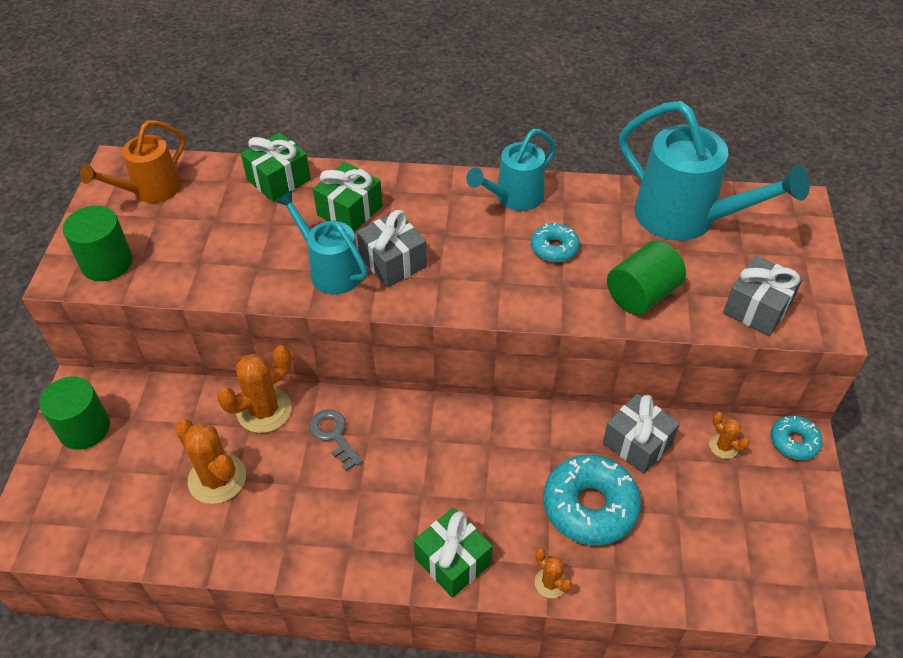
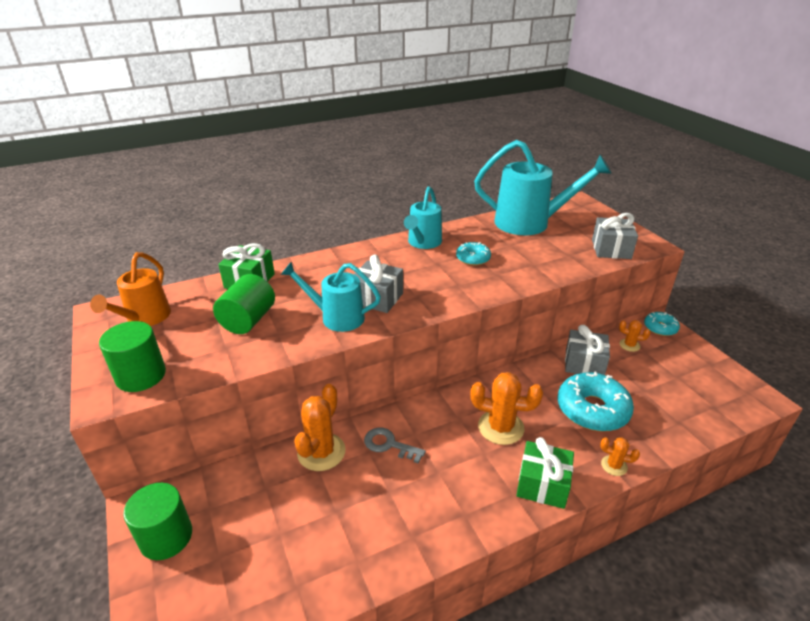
camera: 30 degrees left, 15 degrees down
(217, 478) = (320, 518): orange cactus -> orange cactus (501, 427)
(350, 211) = (319, 281): green gift -> none
(641, 295) = (546, 263): green cylinder -> green cylinder (248, 320)

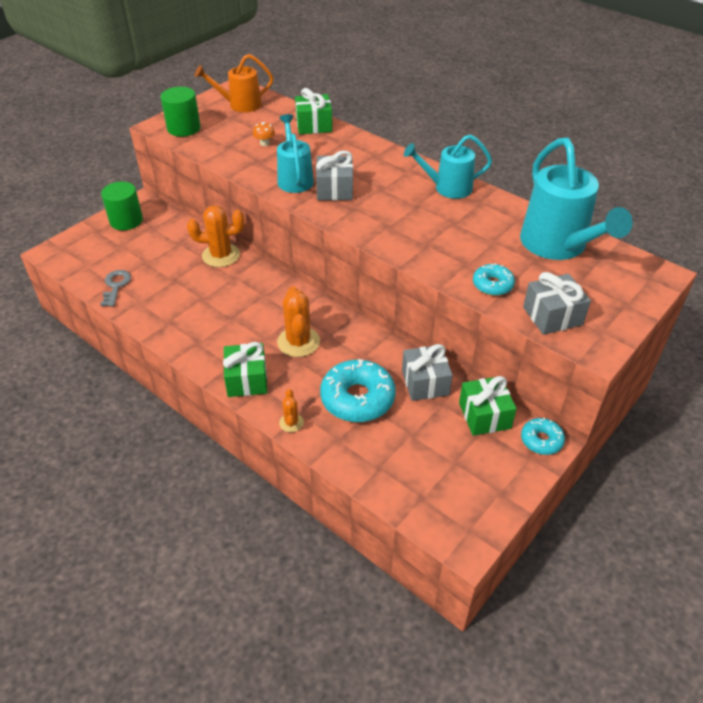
camera: 65 degrees right, 10 degrees up
(248, 320) = (264, 143): green cylinder -> orange mushroom
(389, 445) = (245, 285): grey key -> grey key (116, 286)
(473, 258) = (444, 224): turquoise donut -> turquoise donut (492, 285)
(629, 345) = (484, 415): orange cactus -> green gift

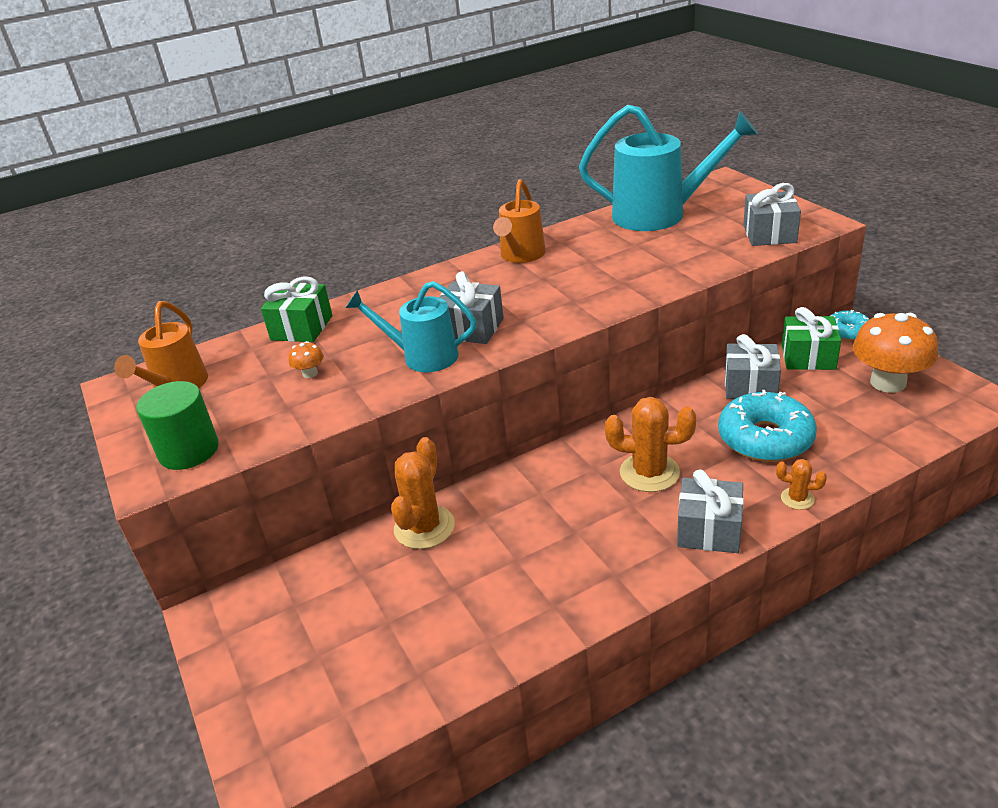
camera: 65 degrees left, 10 degrees down
(116, 286) = (428, 670): grey key -> none
(126, 221) = (248, 642): green cylinder -> none
(247, 380) = (709, 530): green gift -> grey gift
(447, 188) = (521, 256): turquoise watering can -> orange watering can
(466, 472) = (888, 382): none -> orange mushroom
(492, 285) = (710, 256): turquoise donut -> none

